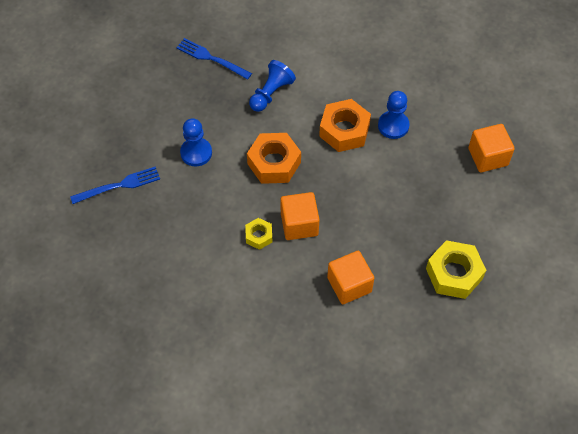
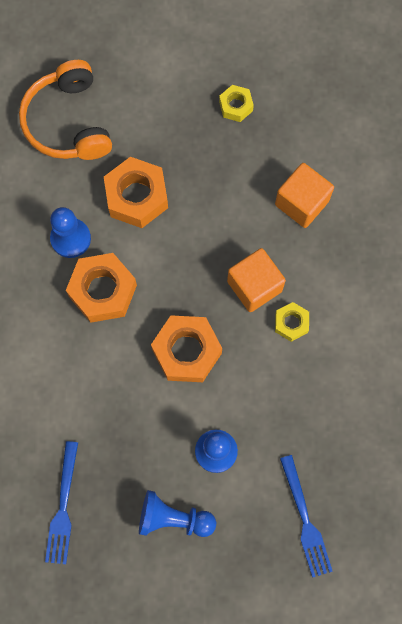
camera: 115 degrees left, 15 degrees up
(119, 185) = (305, 521): blue fork -> blue fork turned 150 degrees counterclockwise
(271, 93) = (86, 403): blue pawn -> blue pawn (173, 518)
(406, 177) = (136, 197): none -> orange nut
(454, 274) = (236, 106): yellow nut -> yellow nut, size x0.54
(488, 157) = (68, 122): orange cube -> orange headphones

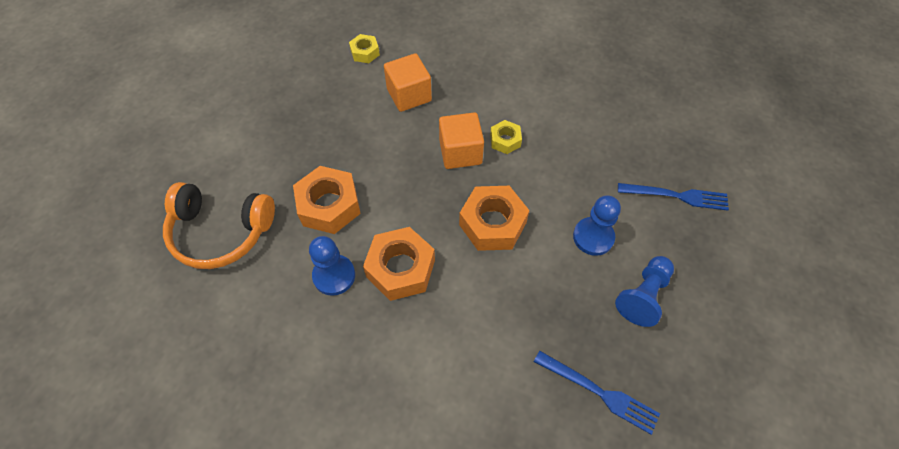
camera: 65 degrees left, 15 degrees down
(236, 106) = (299, 105): yellow nut -> yellow nut (365, 52)

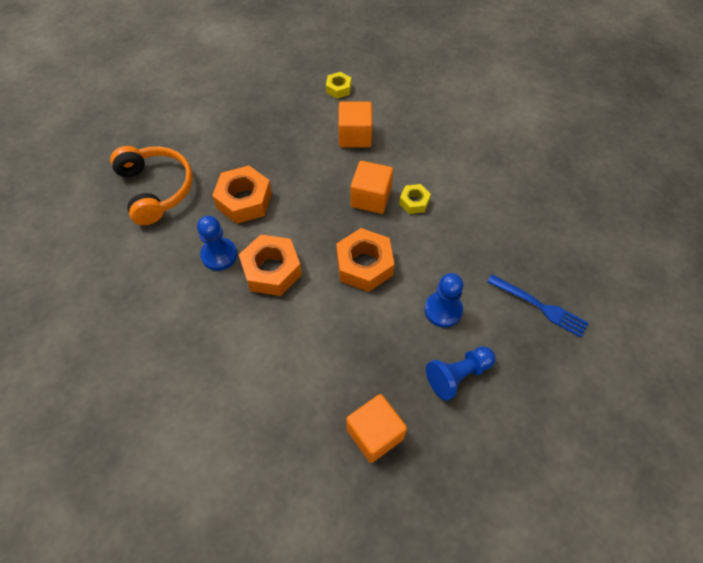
camera: 25 degrees right, 0 degrees up
(221, 232) = (156, 189): orange headphones -> orange headphones turned 150 degrees counterclockwise
(600, 393) = (375, 434): blue fork -> orange cube

